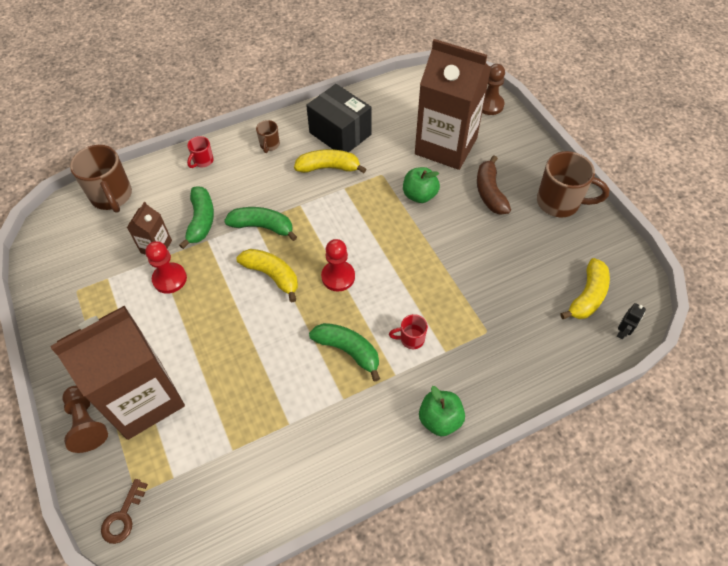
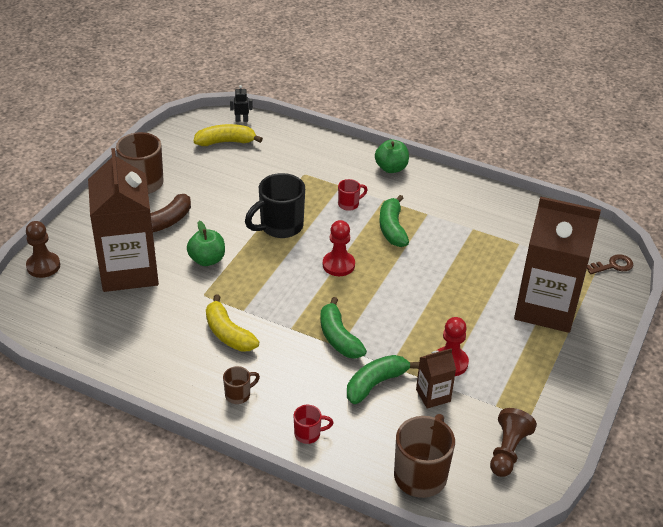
camera: 130 degrees left, 15 degrees down
(86, 423) = (596, 325): brown pawn -> brown pawn (508, 451)
(272, 275) = (378, 302): yellow banana -> none
(340, 133) = (174, 350): black box -> none
(411, 339) = (349, 204): red mug -> red mug turned 75 degrees counterclockwise
(422, 265) = (280, 227): none -> black mug

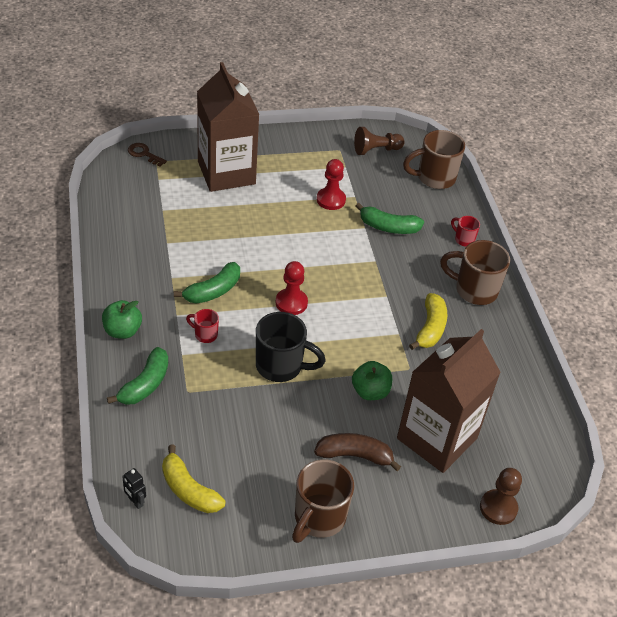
camera: 130 degrees left, 5 degrees up
(239, 395) = (474, 290): brown mug -> brown mug, size x2.00
(338, 338) = (368, 265): green banana -> green banana (145, 384)
(433, 395) = (368, 196): brown carton -> none

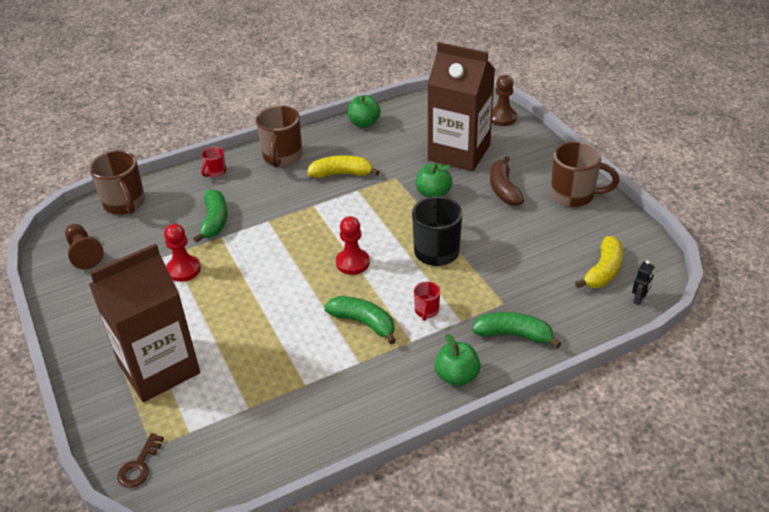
camera: 100 degrees left, 5 degrees down
(521, 370) = (364, 123): none -> green apple

